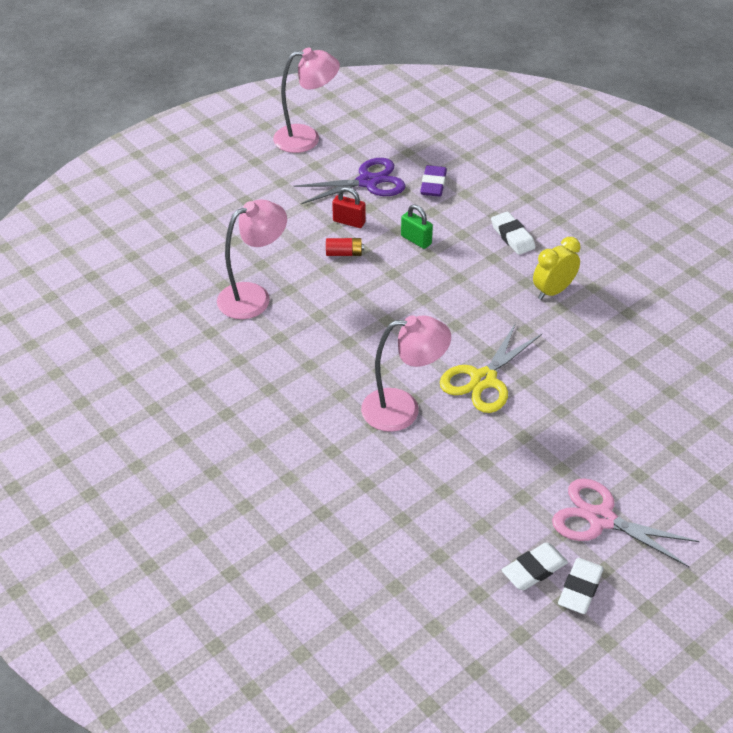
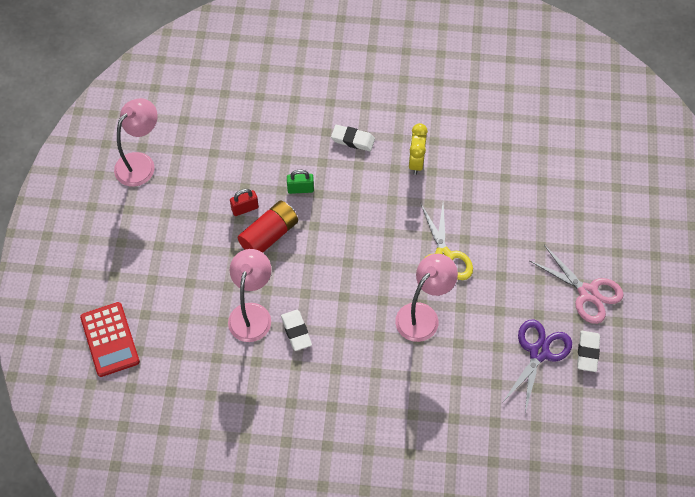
camera: 45 degrees left, 15 degrees up
(122, 233) = (110, 339): none -> red calculator
(344, 253) = (269, 235): red battery -> red battery, size x1.97
(368, 182) = (221, 167): purple scissors -> purple scissors (539, 352)
(433, 184) = (264, 137): purple eraser -> none
(580, 589) = (618, 343): white eraser -> white eraser (296, 331)
(601, 519) = (587, 293): pink scissors -> pink scissors turned 120 degrees counterclockwise

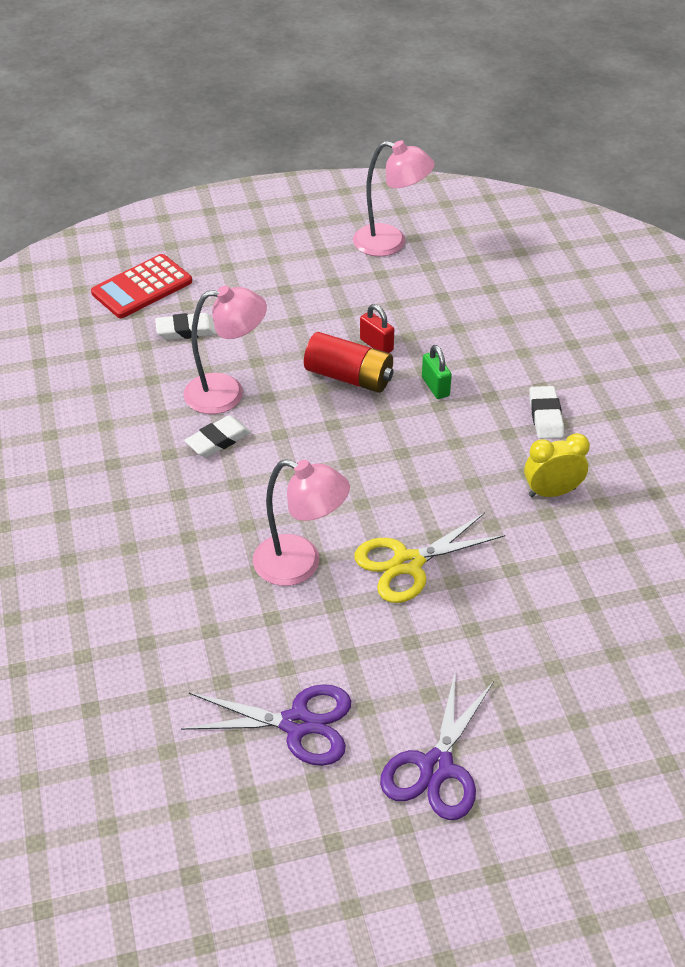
camera: 70 degrees right, 15 degrees down
(587, 293) = (436, 767): pink scissors -> purple scissors
(587, 352) = (324, 793): white eraser -> white eraser (186, 330)

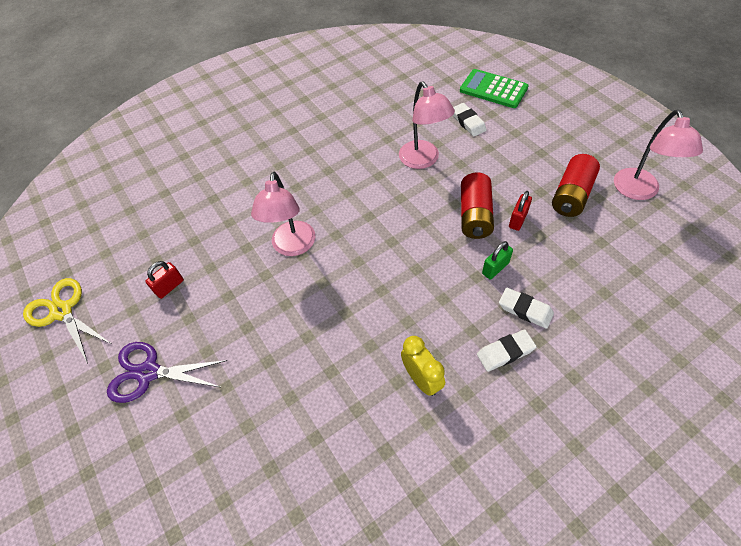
camera: 75 degrees right, 10 degrees up
(142, 287) = (493, 89): red calculator -> green calculator
(218, 440) = (379, 171): white eraser -> white eraser (525, 310)
(297, 724) = (169, 287): purple scissors -> red padlock
(366, 291) = (571, 195): none -> red battery
(408, 563) = (314, 304): yellow scissors -> yellow scissors (62, 311)

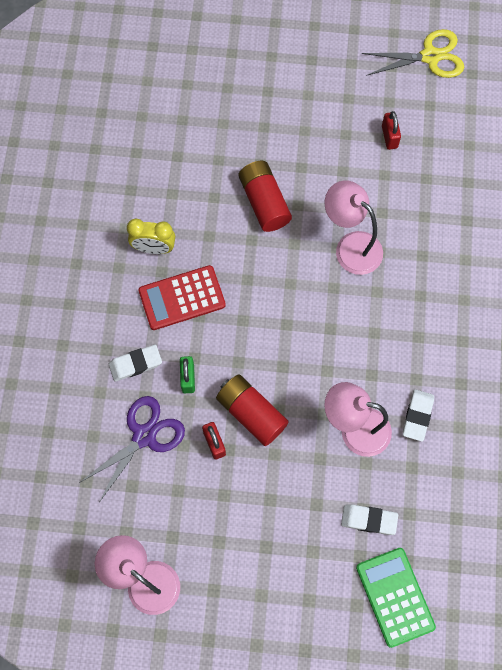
camera: 125 degrees right, 15 degrees up
(148, 372) = (320, 87): purple scissors -> purple scissors (144, 436)
(441, 322) = (182, 298): none -> red calculator
(493, 89) = (395, 597): green calculator -> green calculator turned 90 degrees counterclockwise
(505, 352) = (120, 318): white eraser -> white eraser (417, 416)
(571, 195) = (196, 516): red battery -> red battery (264, 202)

